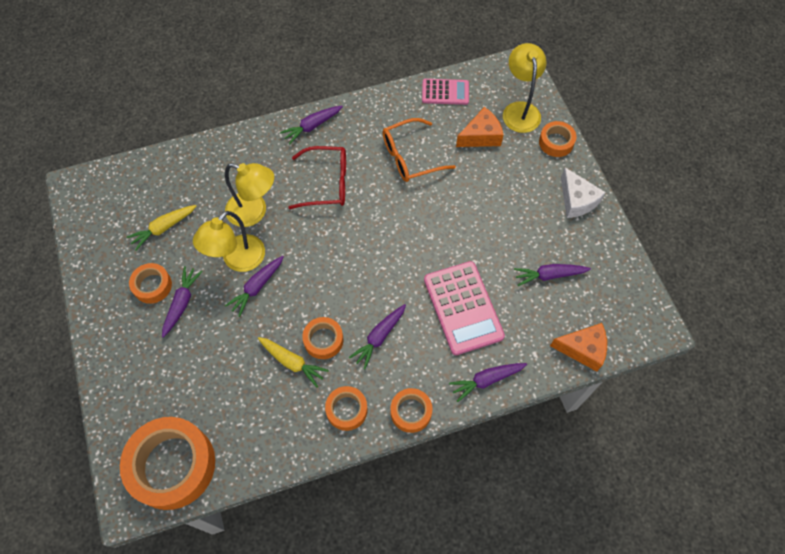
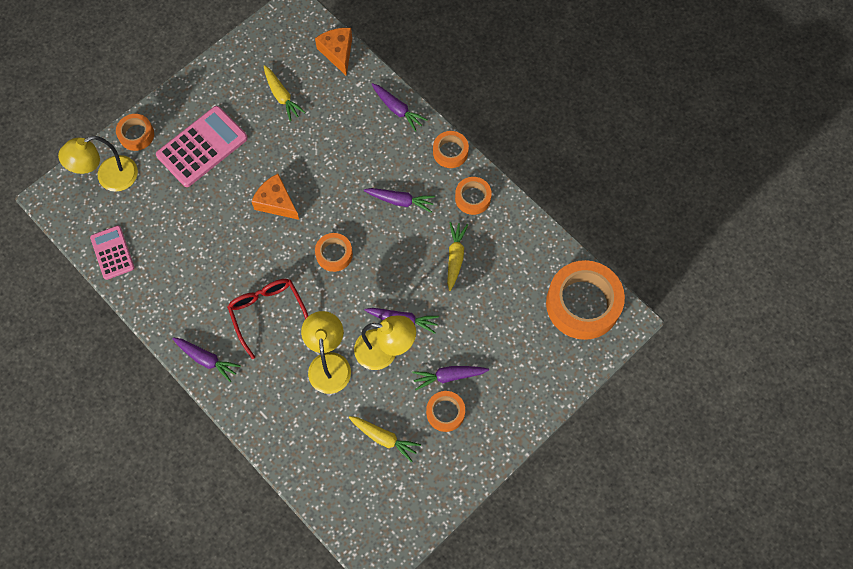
camera: 115 degrees left, 5 degrees up
(323, 340) = (424, 242): orange tape -> orange tape (334, 254)
(410, 157) = (206, 252): orange glasses -> none
(463, 308) = (343, 149): pink calculator -> pink calculator (202, 147)
(481, 136) = (155, 200): orange cheese -> orange cheese (276, 202)
(549, 275) = (282, 96): purple carrot -> yellow carrot
(576, 200) = (195, 99): white cheese -> none

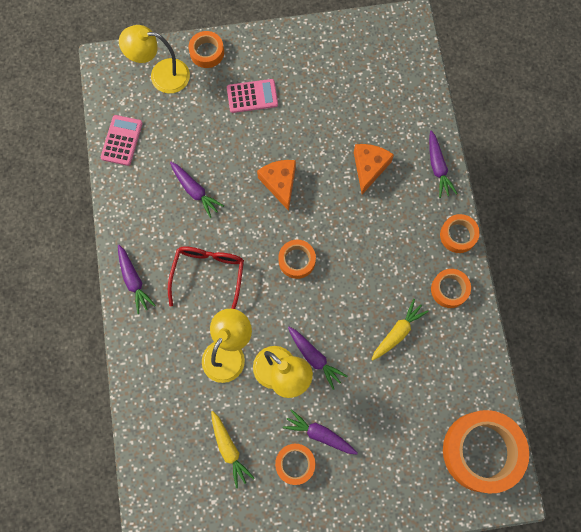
camera: 35 degrees right, 5 degrees up
(202, 147) = (252, 96): pink calculator -> pink calculator, size x0.61
(282, 96) = (347, 93): yellow carrot -> none
(338, 52) = (421, 84): orange cheese -> orange cheese (369, 168)
(400, 201) = (384, 250): purple carrot -> purple carrot (195, 191)

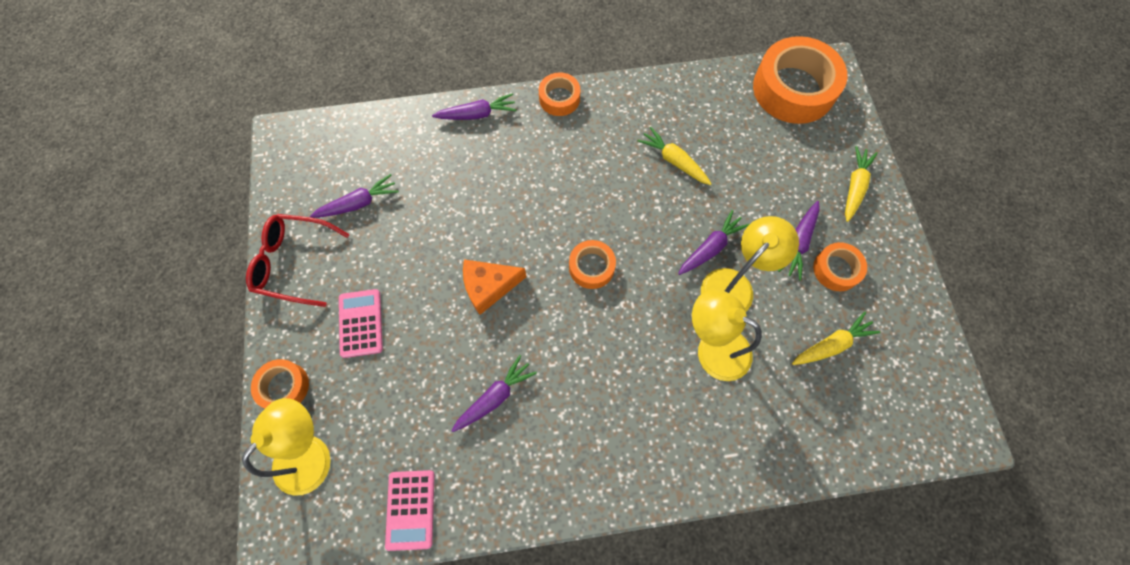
camera: 90 degrees left, 5 degrees down
(122, 140) = (410, 509): pink calculator -> pink calculator turned 105 degrees counterclockwise
(134, 281) = (624, 478): purple carrot -> purple carrot (358, 203)
(161, 75) = (311, 453): yellow lamp -> yellow lamp turned 150 degrees counterclockwise
(208, 275) = (613, 376): red glasses -> red glasses (294, 263)
(369, 168) = (473, 185): orange cheese -> none
(376, 494) = (854, 187): none -> yellow carrot
(449, 289) = (622, 109): orange tape -> none

